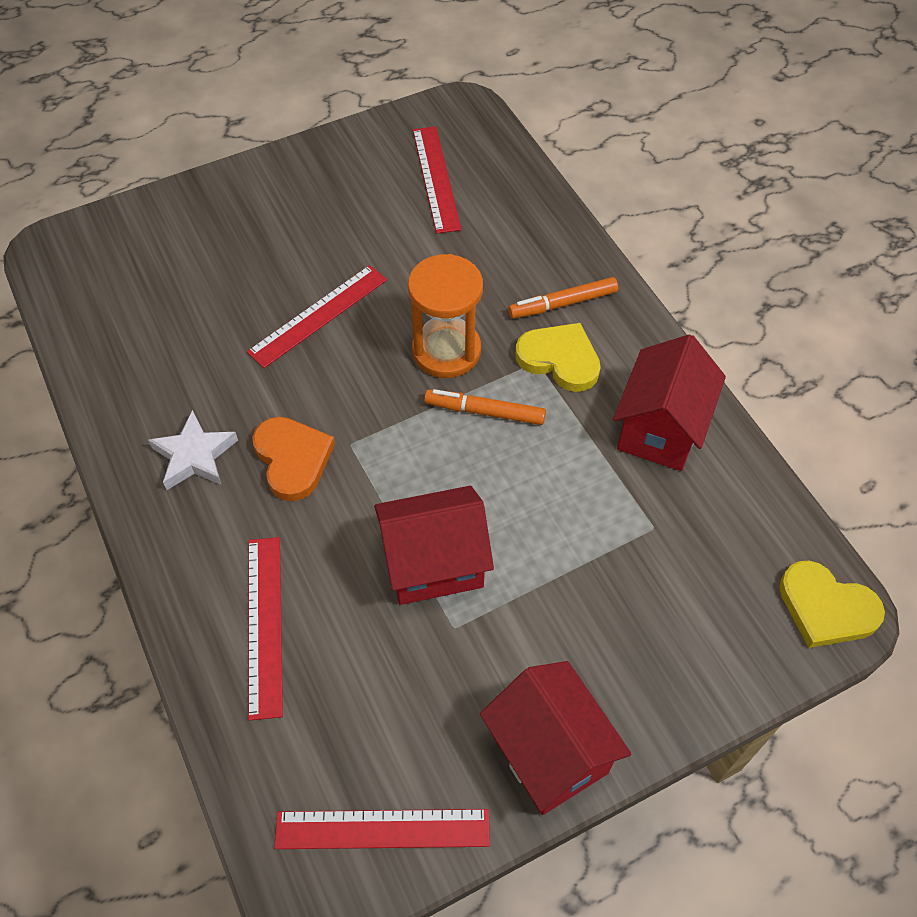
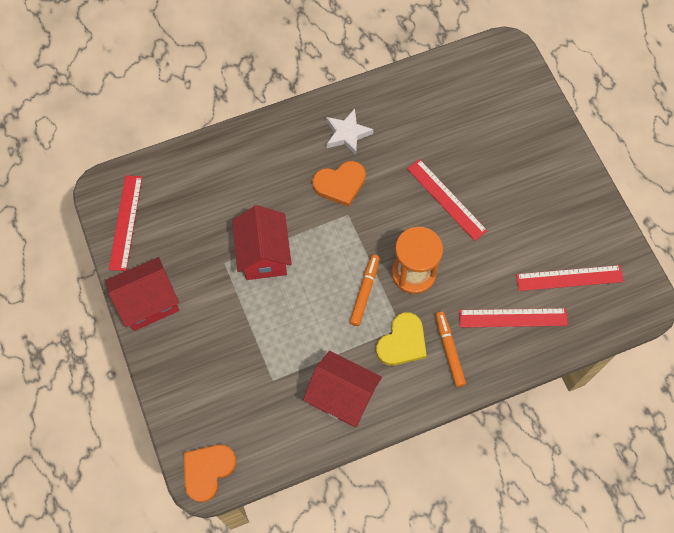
camera: 95 degrees right, 10 degrees up
(265, 625) = (239, 170): red ruler -> red ruler (513, 318)
(826, 608) = (207, 471): yellow heart -> orange heart

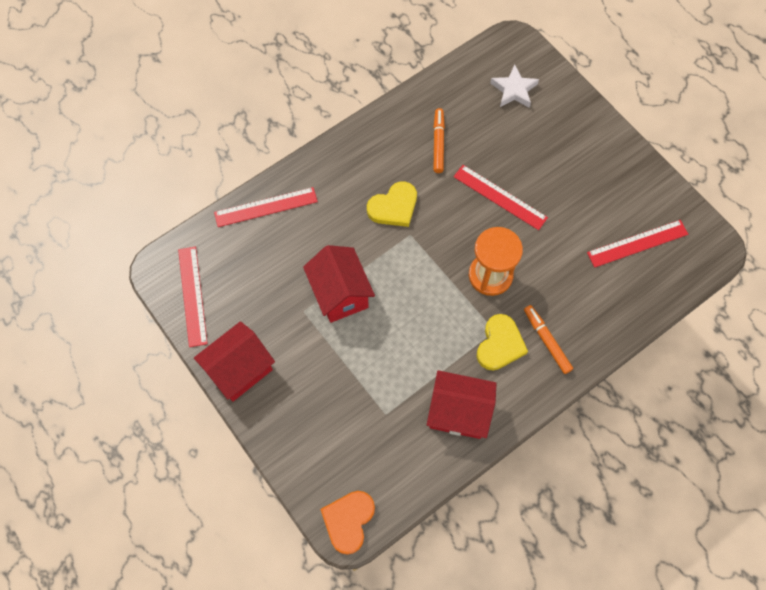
camera: 15 degrees left, 0 degrees up
(340, 184) = (394, 207): orange heart -> yellow heart
(347, 134) = (386, 157): white star -> white star (514, 90)
(364, 292) = (449, 305): orange marker -> orange marker (438, 143)
(513, 318) = (597, 294): red ruler -> red ruler (266, 207)

